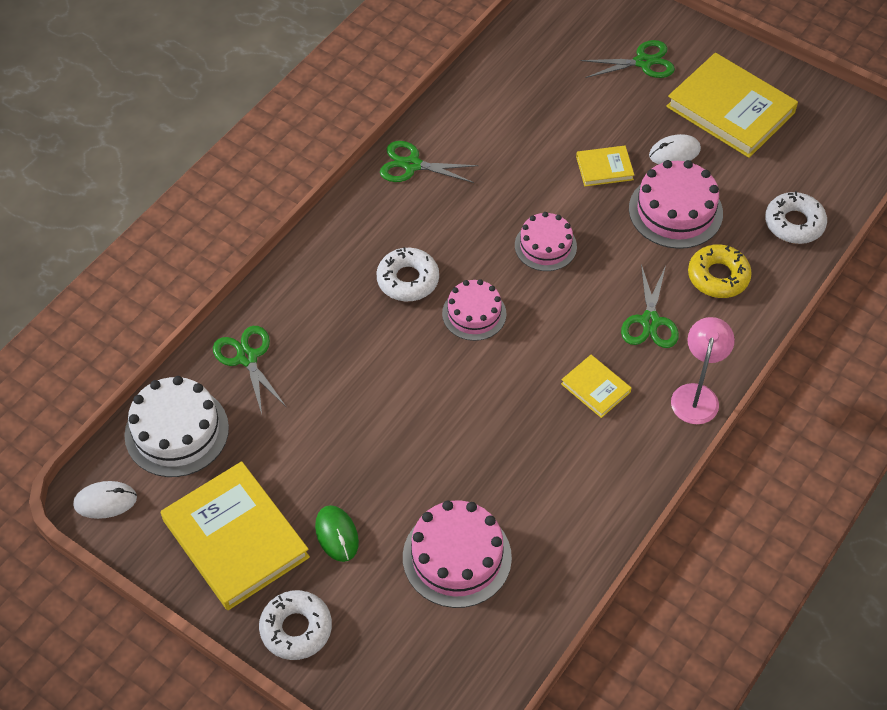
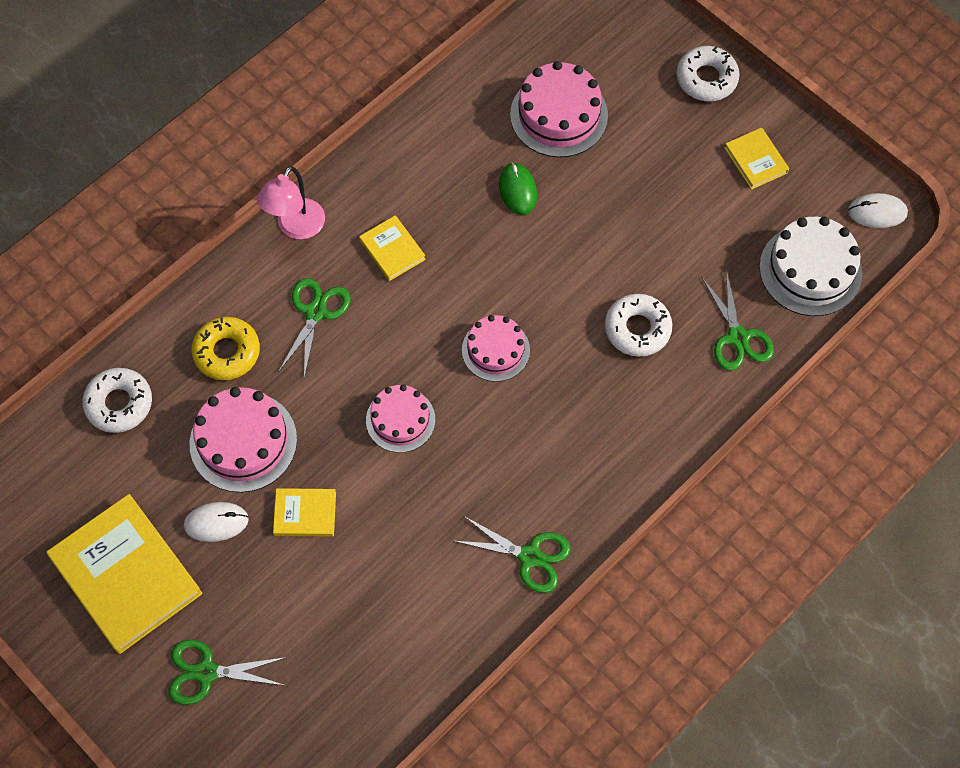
camera: 170 degrees left, 10 degrees up
(235, 539) = (756, 160): yellow book -> yellow book, size x0.48
(337, 534) = (663, 150): green mouse -> green mouse (517, 190)
(408, 280) = (559, 402): white donut -> white donut (637, 329)

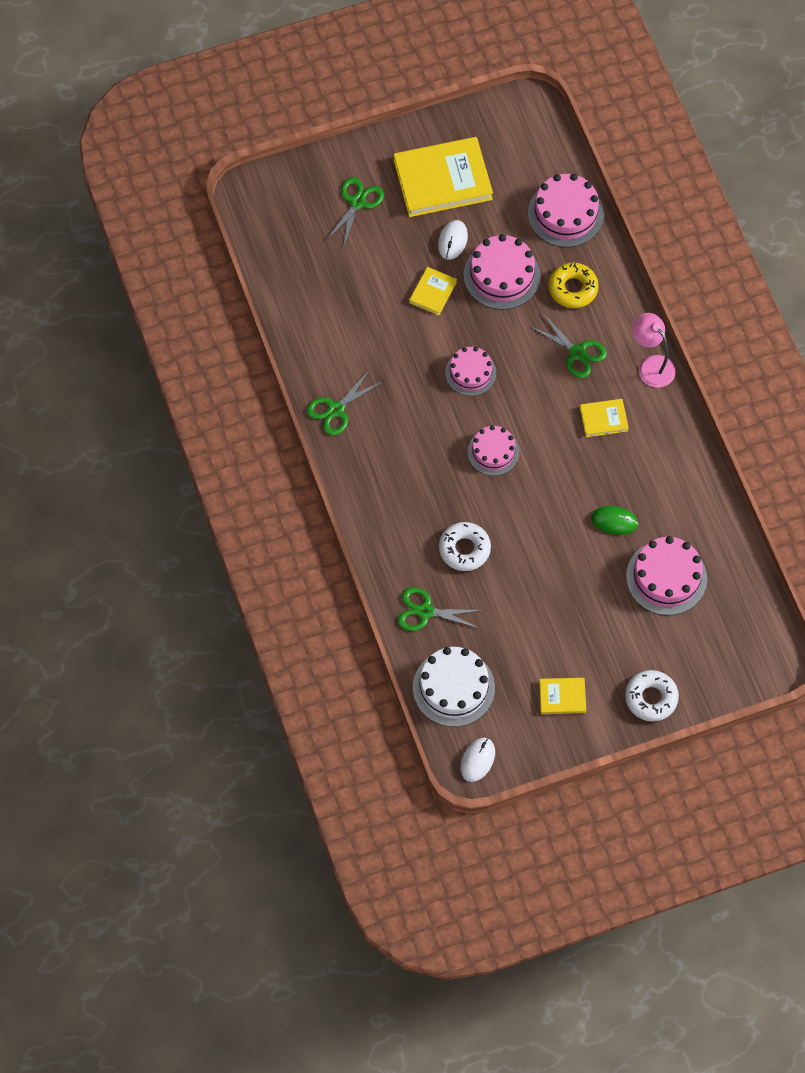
camera: 115 degrees right, 0 degrees up
(119, 403) = (565, 214): white donut -> pink cake

